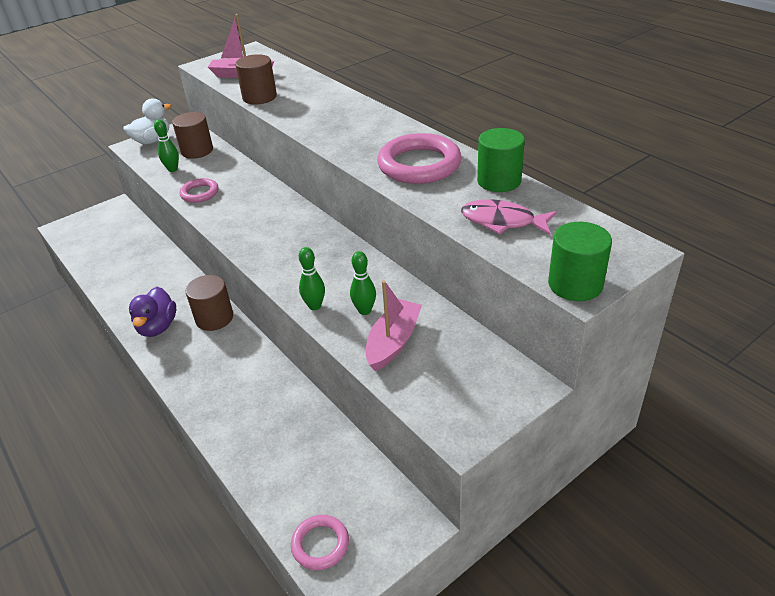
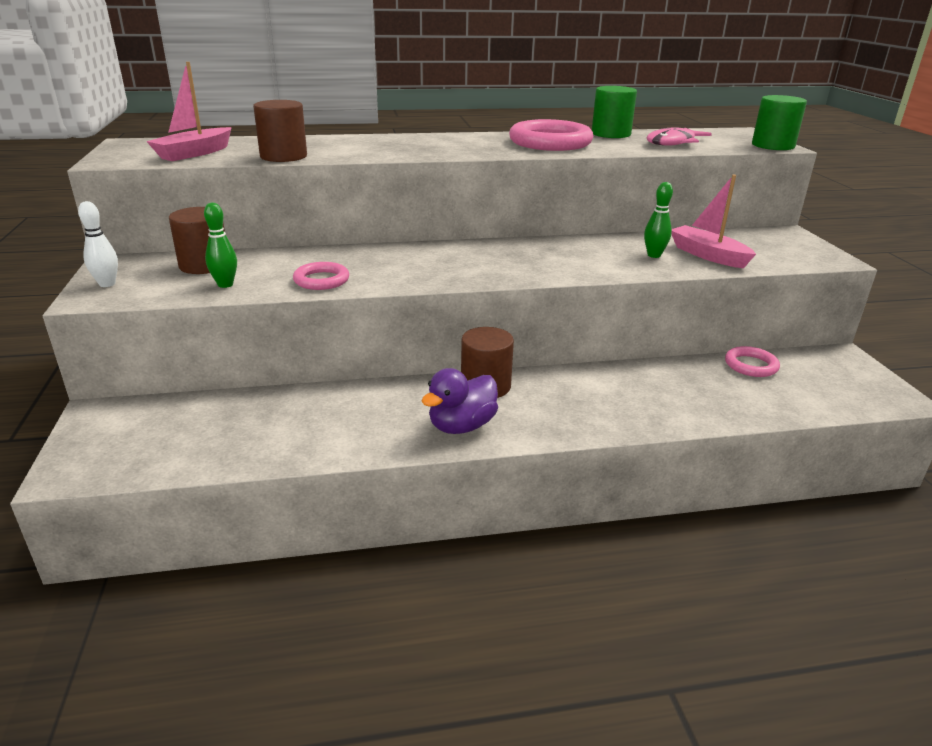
camera: 65 degrees left, 10 degrees down
(152, 141) = (107, 284): white duck -> white bowling pin
(157, 327) = (461, 426): purple duck -> purple duck turned 105 degrees clockwise
(315, 306) = (628, 270): green bowling pin -> none
(320, 544) = (857, 398): pink ring -> pink ring (751, 365)

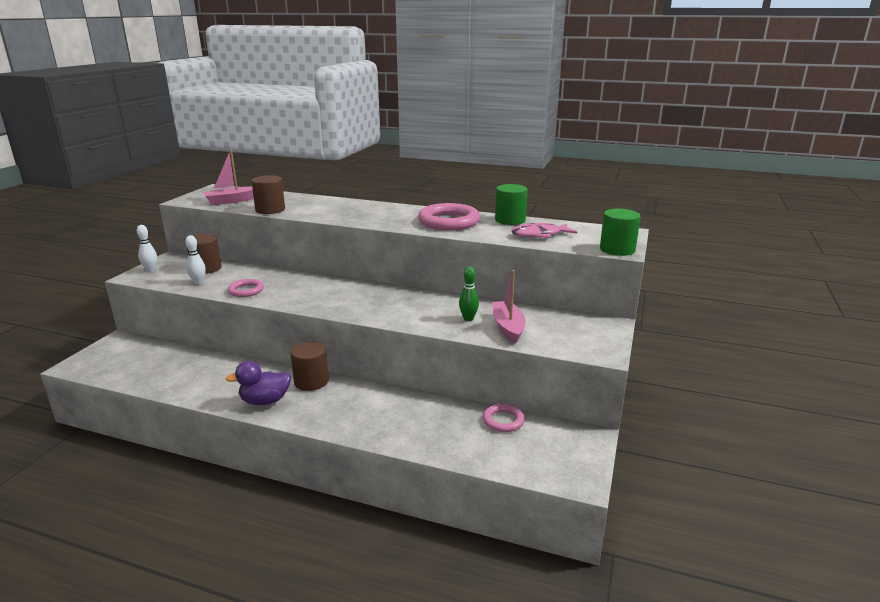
camera: 30 degrees right, 5 degrees down
(225, 284) = (198, 282): green bowling pin -> white bowling pin

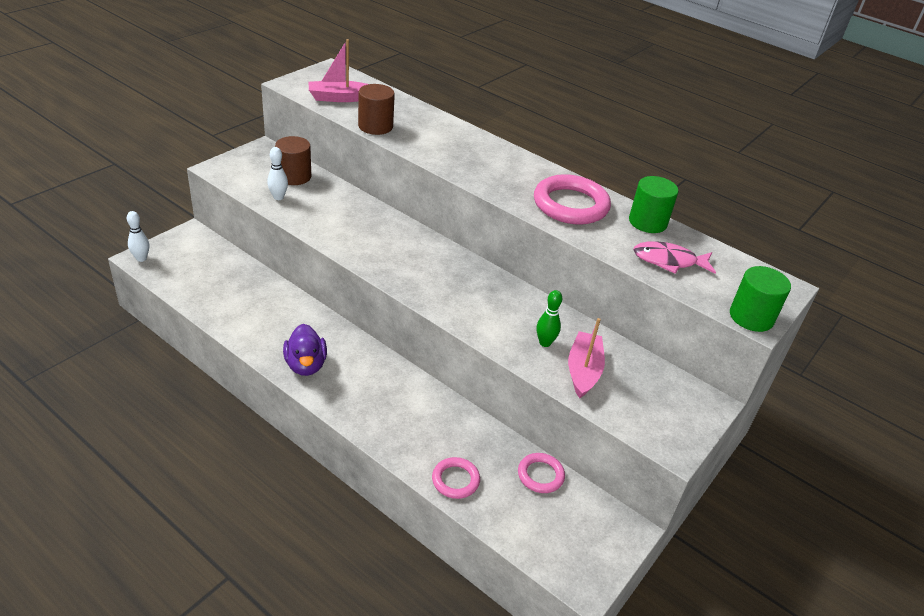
camera: 15 degrees right, 15 degrees up
(150, 270) = (236, 163): white bowling pin -> white bowling pin (141, 258)
(246, 290) = (322, 225): pink ring -> pink ring (455, 480)
(265, 401) = (306, 365): purple duck -> purple duck turned 105 degrees counterclockwise
(311, 381) = (361, 353): brown cylinder -> none

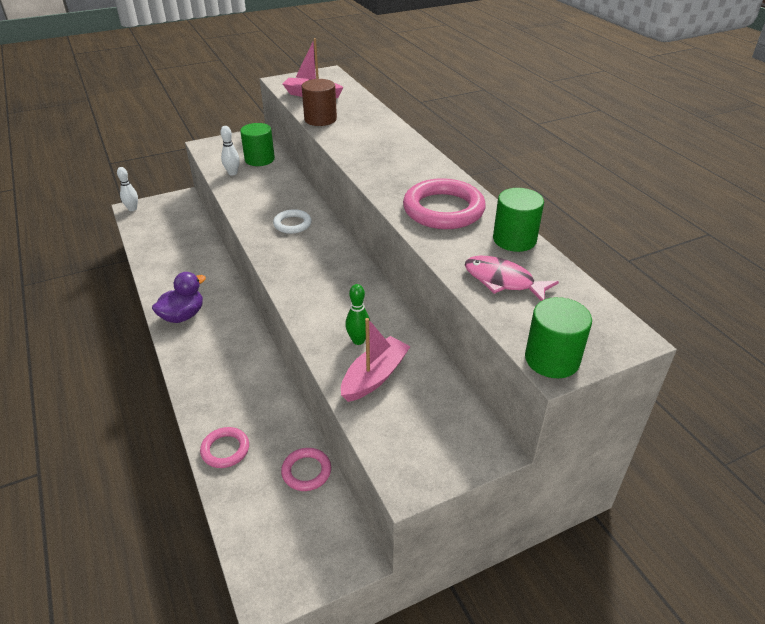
camera: 30 degrees right, 0 degrees up
(294, 176) = (259, 159): brown cylinder -> green cylinder
(306, 365) = (183, 316): purple duck -> purple duck turned 150 degrees counterclockwise
(391, 243) = (292, 224): none -> white ring

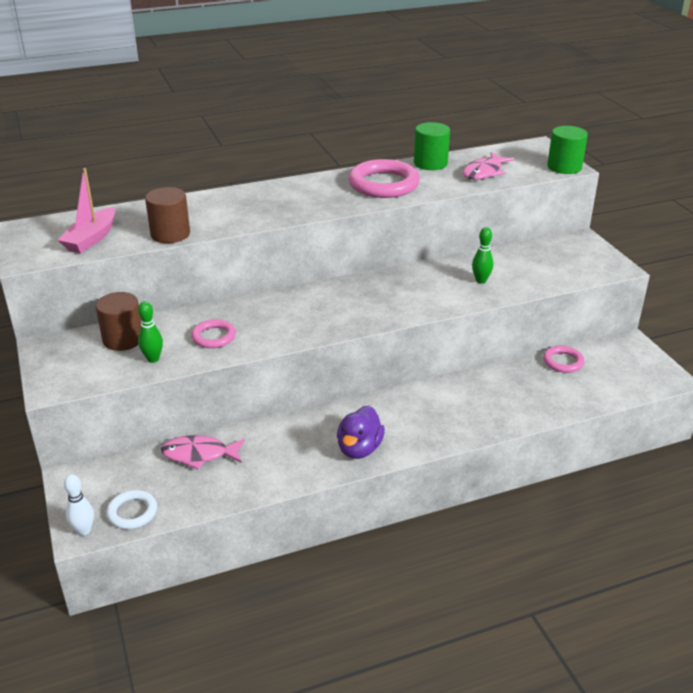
camera: 85 degrees left, 5 degrees down
(183, 316) = (359, 449): purple duck -> purple duck turned 120 degrees counterclockwise
(193, 240) = (199, 455): none -> pink fish
(225, 450) = (547, 405): pink ring -> pink ring (214, 337)
(232, 173) = (153, 359): white bowling pin -> green bowling pin
(259, 159) = (123, 339): green cylinder -> brown cylinder
(292, 224) = (292, 313): white ring -> white ring (132, 512)
(374, 377) = (522, 275): pink boat -> none

